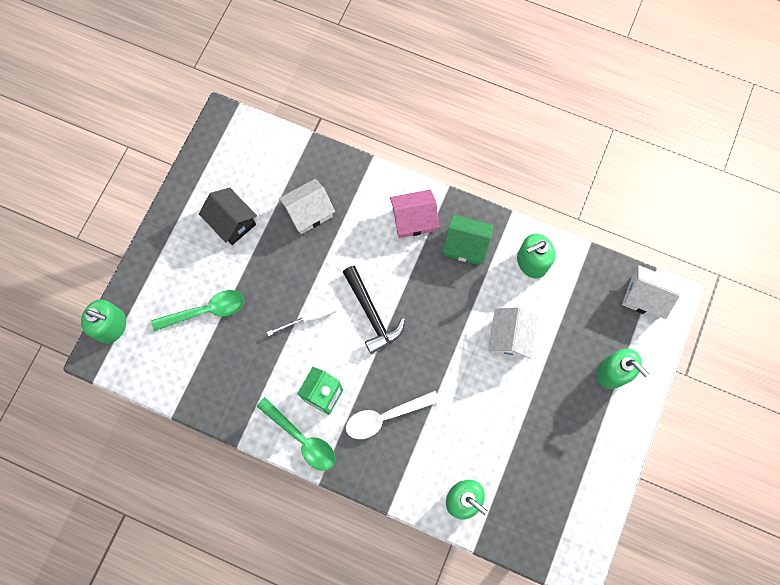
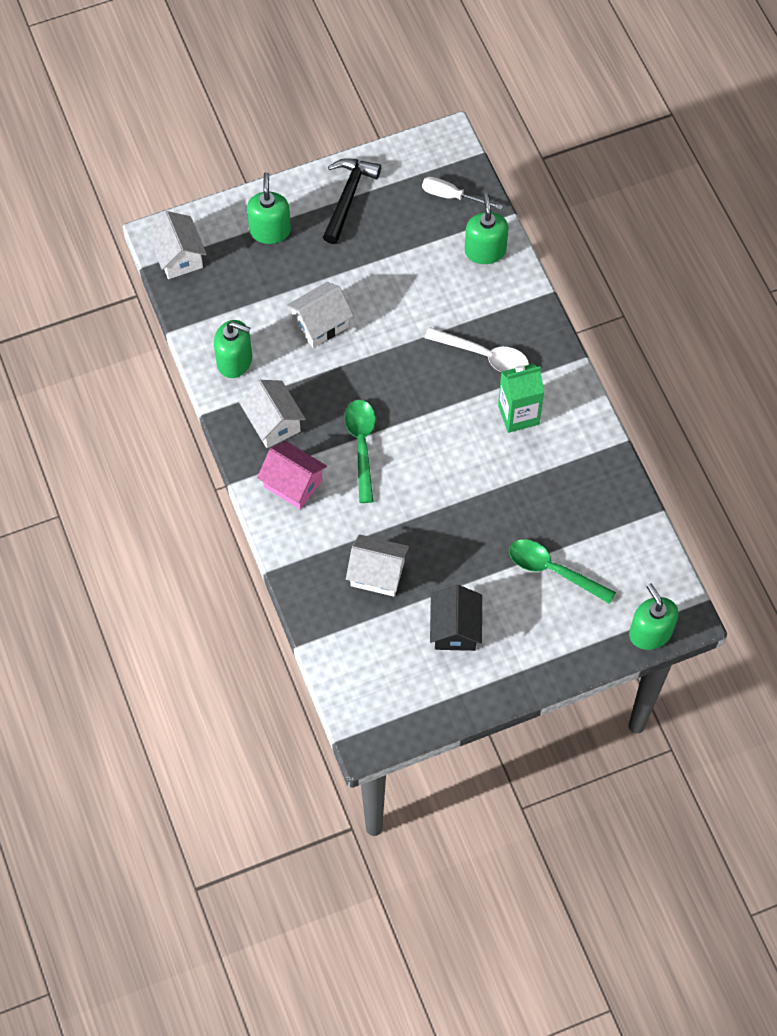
camera: 135 degrees left, 10 degrees down
(302, 438) = (569, 399): green spoon -> green spoon (361, 445)
(312, 316) = (465, 483): white screwdriver -> white screwdriver (452, 196)
(372, 314) = (412, 440): black hammer -> black hammer (348, 197)
(465, 245) = (273, 423): green house -> white house

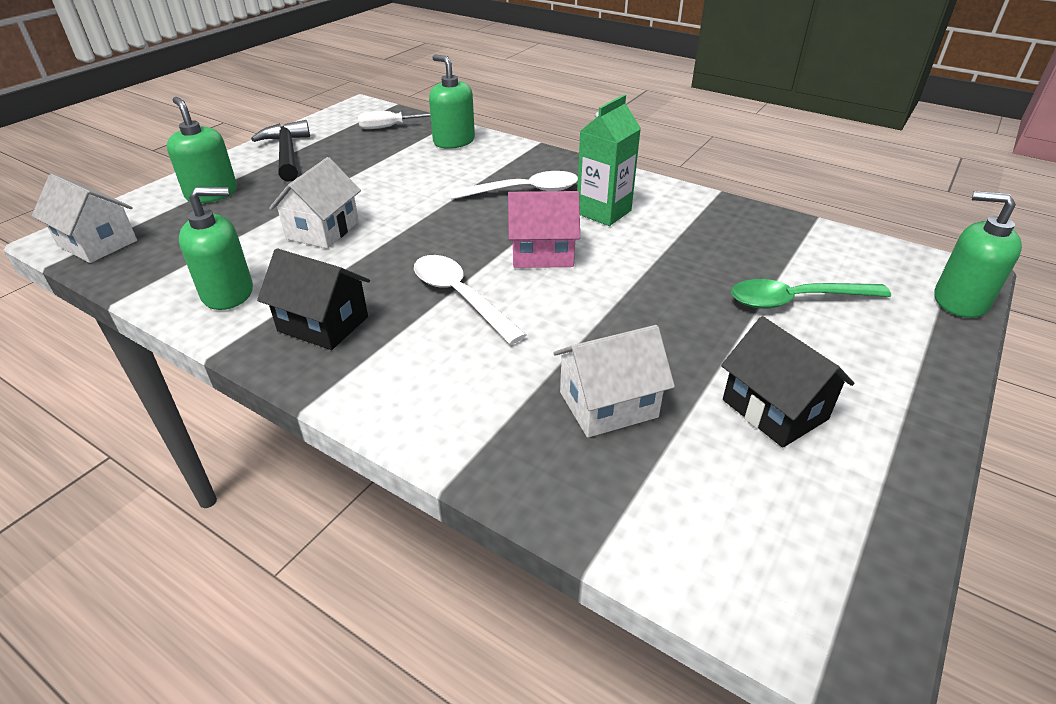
camera: 35 degrees left, 25 degrees down
(273, 423) = (323, 324): white house -> black house
(293, 483) = (399, 368): pink house -> pink house (542, 253)
(361, 445) = (460, 297): green spoon -> white spoon

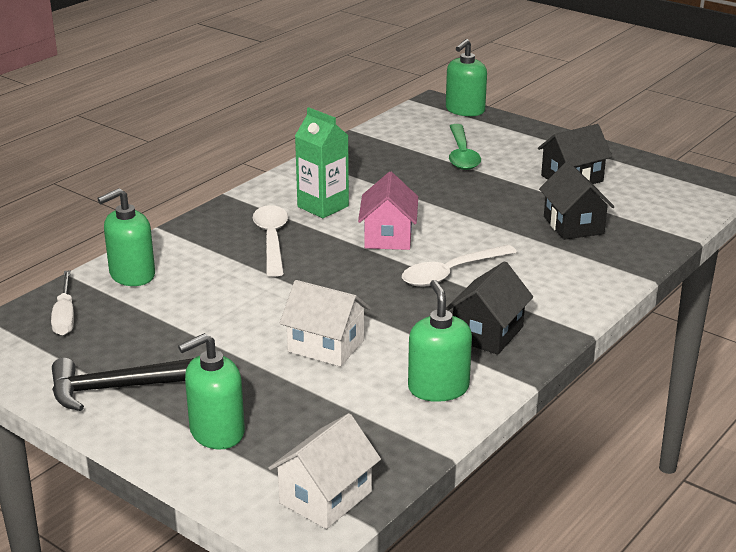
camera: 85 degrees left, 10 degrees down
(608, 404) = (573, 225): white house -> black house

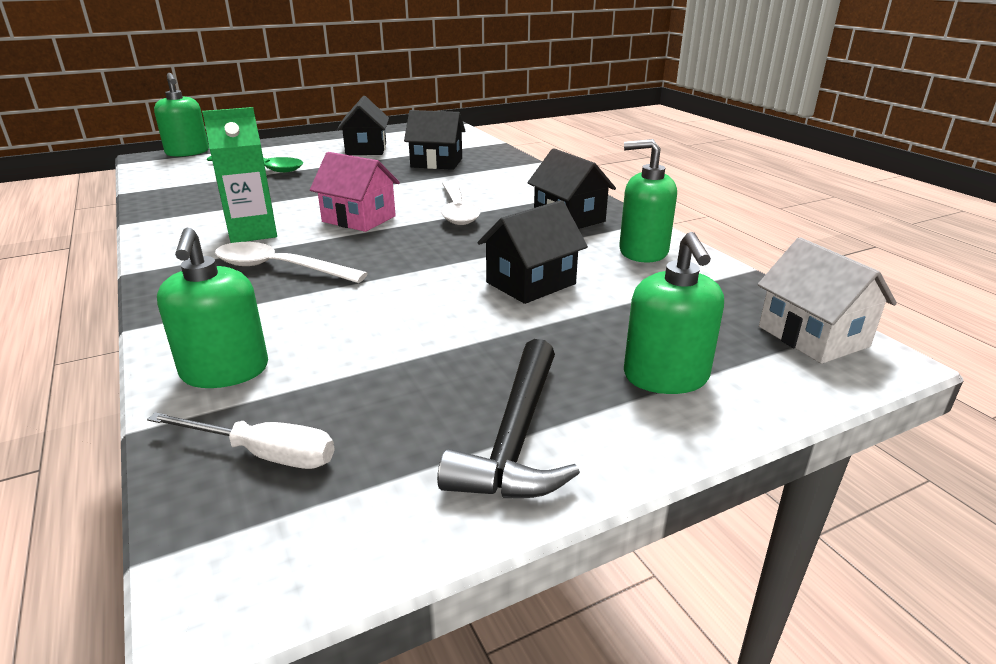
camera: 65 degrees left, 0 degrees up
(326, 346) = (531, 283): white house -> black house

